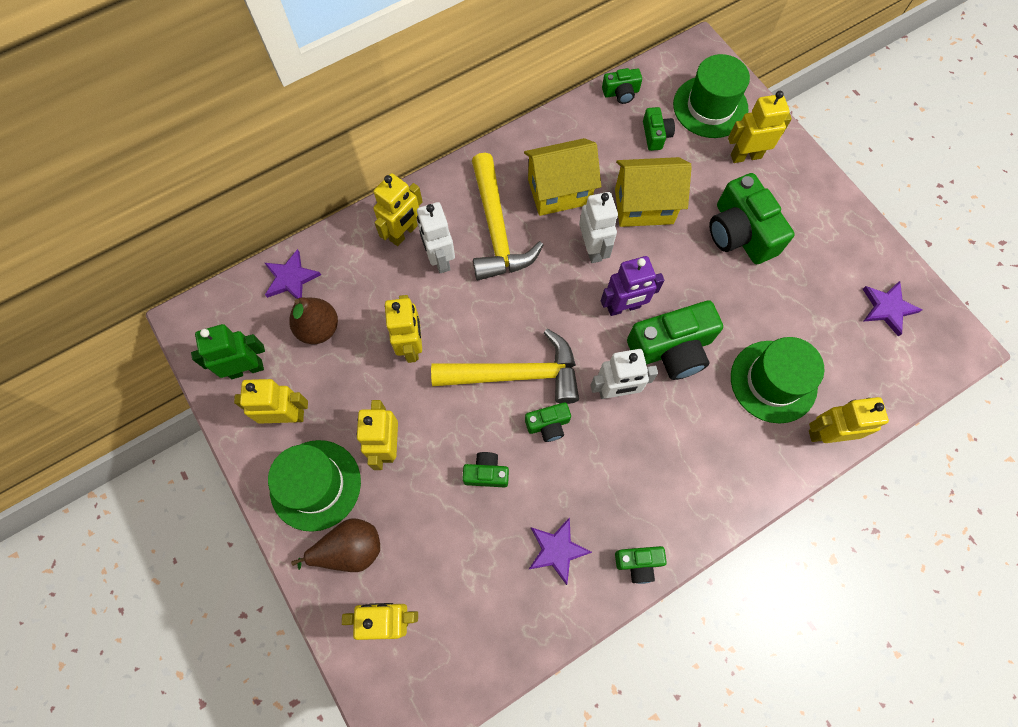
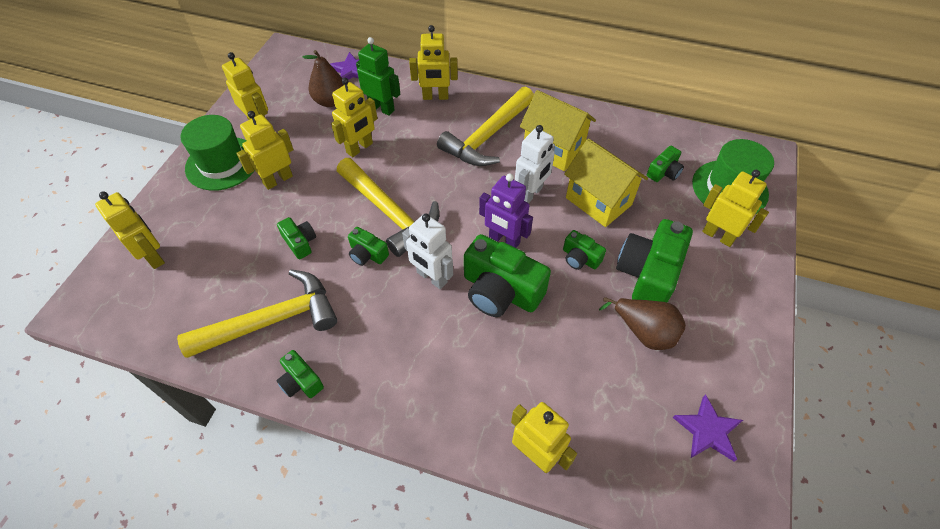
camera: 50 degrees right, 15 degrees down
(246, 369) = (275, 88): green robot -> green robot (382, 108)
(349, 549) = (189, 206): brown pear -> brown pear (644, 332)
(440, 259) = (435, 123): white robot -> none
(557, 550) = (272, 320): purple star -> yellow hammer
(621, 93) = (671, 133): green camera -> green camera (580, 258)
(773, 381) = (543, 381): green hat -> none

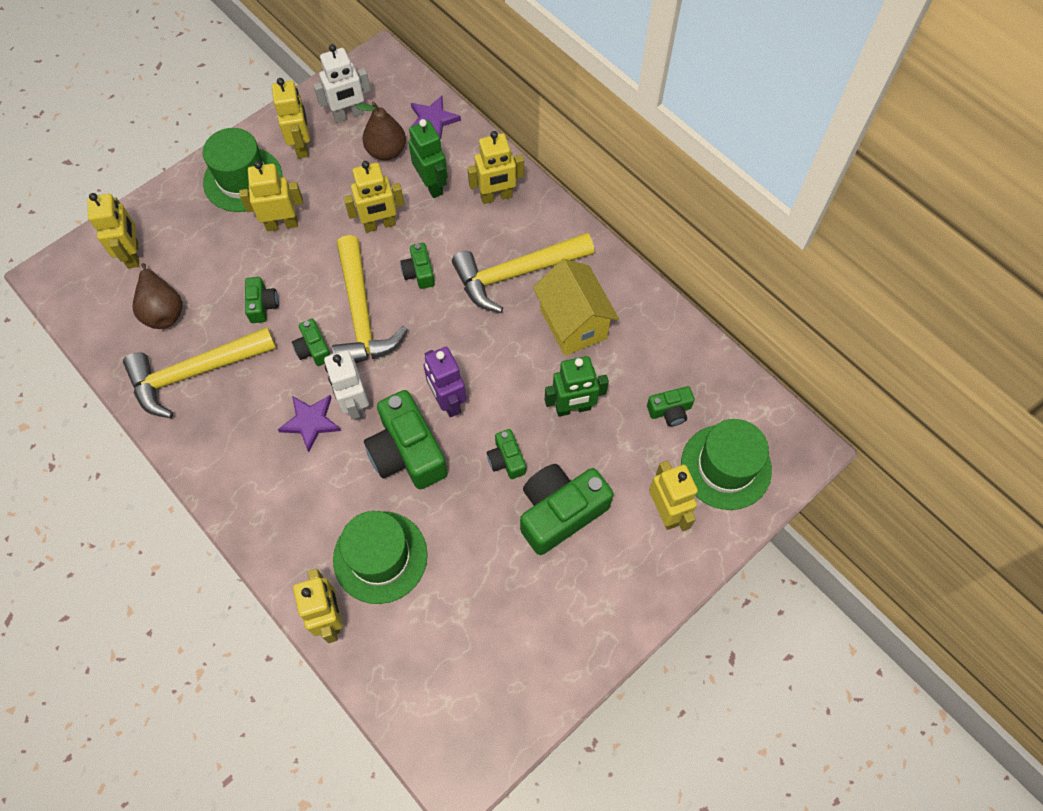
camera: 30 degrees right, 10 degrees up
(272, 320) = (195, 373): yellow hammer -> yellow hammer turned 150 degrees clockwise
(301, 381) = (185, 443): green camera -> green camera (419, 272)
(435, 97) = (496, 197): yellow robot -> yellow robot turned 45 degrees counterclockwise
(531, 194) = (511, 364): white robot -> white robot (348, 115)
(540, 381) = (380, 557): none -> green hat
(598, 201) = (573, 408): yellow house -> green robot
(644, 332) = (508, 566): brown pear -> brown pear (163, 310)
(707, 431) = (491, 685): purple star -> purple star (310, 422)

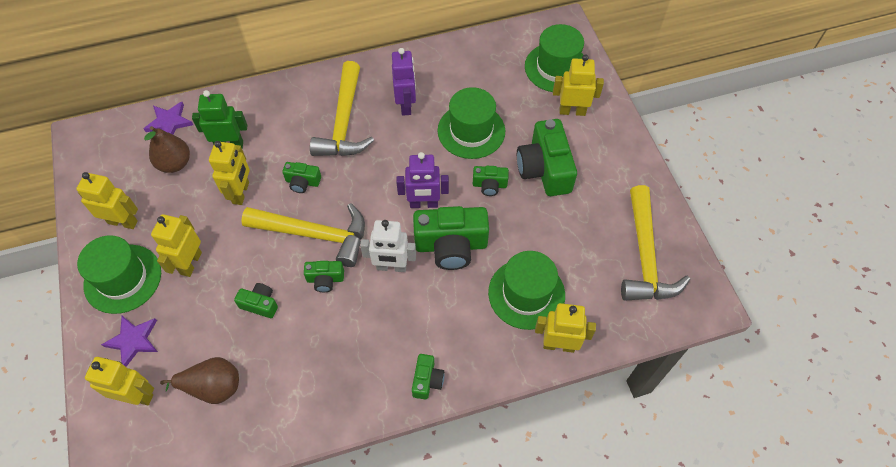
camera: 65 degrees left, 5 degrees down
(195, 373) = (293, 379): yellow hammer -> yellow hammer (645, 256)
(310, 422) = (389, 303): purple star -> purple star (133, 341)
(348, 115) = (118, 177): white robot -> none
(496, 197) = (270, 109): yellow robot -> none
(573, 324) = (406, 105): yellow house -> purple robot
(573, 408) = (471, 131): green robot -> green hat
(670, 411) = (502, 79): green camera -> green camera (427, 380)

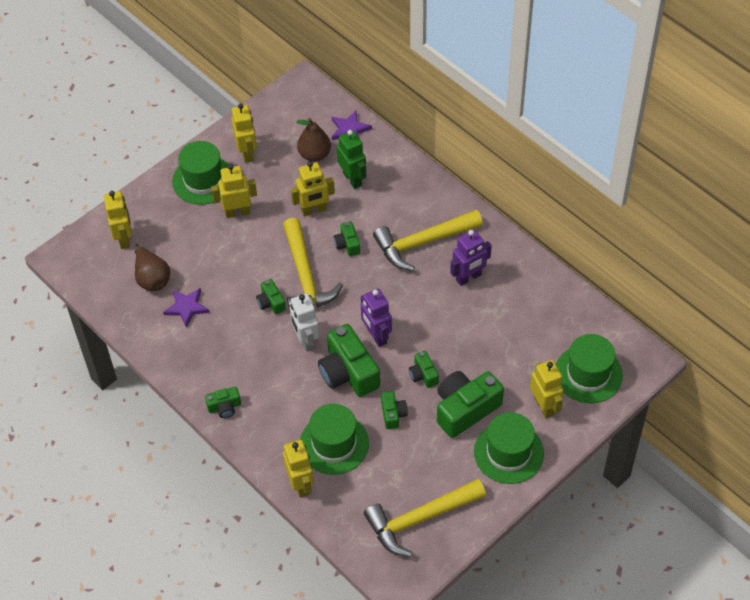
camera: 65 degrees right, 5 degrees down
(133, 341) = (161, 214): purple star -> purple star (186, 307)
(260, 304) = (228, 272): green camera -> green camera (393, 414)
(471, 131) = (471, 337): green hat -> green hat (508, 452)

